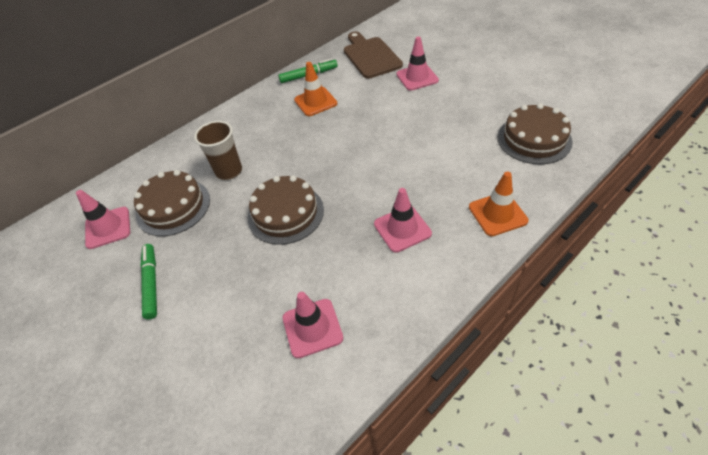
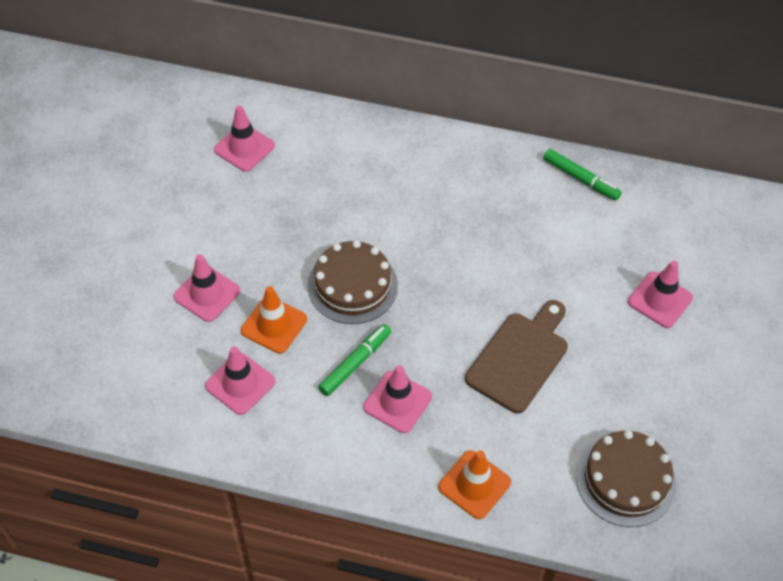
camera: 50 degrees right, 5 degrees up
(151, 283) = (210, 228): green marker -> green marker (355, 363)
(173, 207) = (300, 183): brown cake -> none
(209, 314) = (207, 294): none -> pink traffic cone
(229, 171) = (374, 199): brown cup -> none
(315, 102) = (537, 215): orange traffic cone -> orange traffic cone (274, 325)
(370, 56) = (668, 225): brown cutting board -> brown cutting board (520, 358)

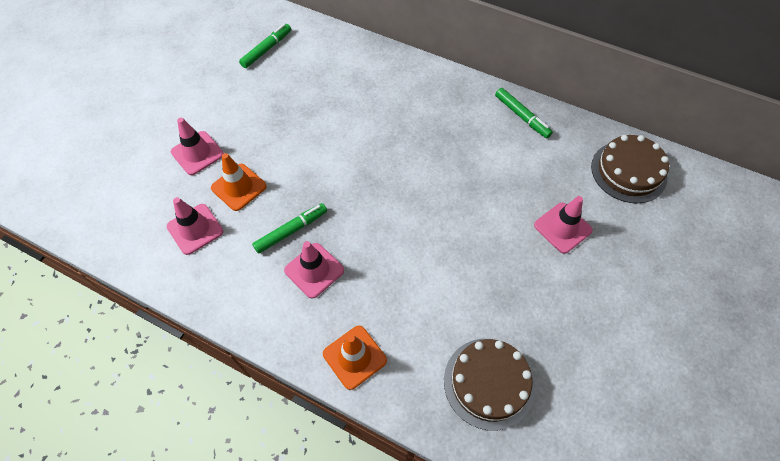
camera: 15 degrees right, 5 degrees up
(244, 148) = (267, 49): pink traffic cone -> green marker
(352, 285) = (311, 167): brown cake -> brown cake (628, 171)
(520, 358) = (428, 254): brown cutting board -> none

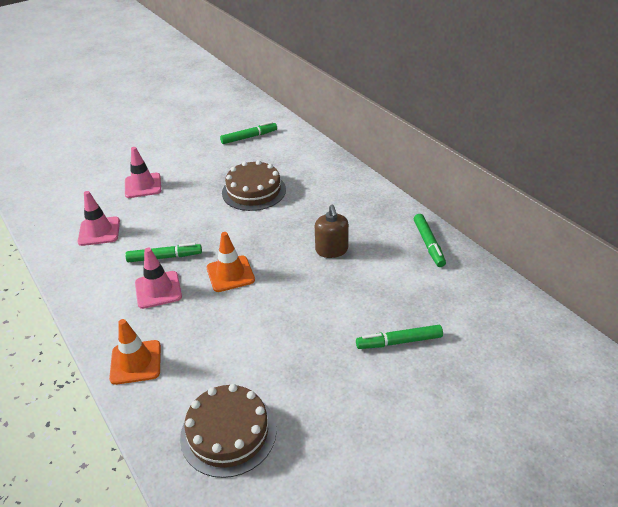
camera: 30 degrees right, 20 degrees down
(239, 187) = (152, 216): orange traffic cone -> orange traffic cone (230, 274)
(444, 156) = (331, 250): none -> brown soap dispenser
(562, 228) = (399, 342): pink traffic cone -> green marker
(628, 171) = (505, 322): brown cake -> brown cake (254, 191)

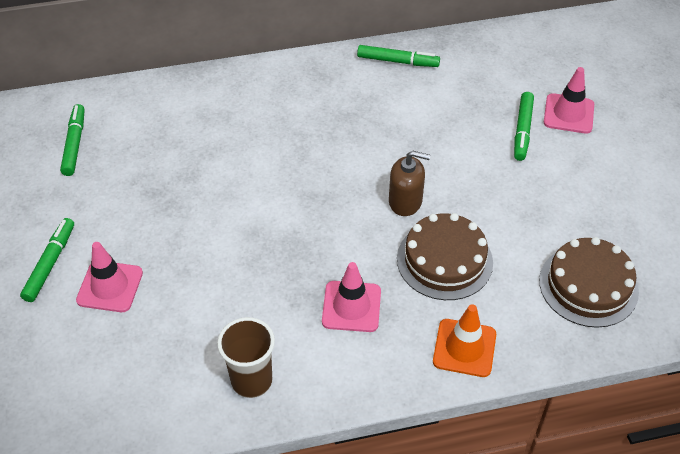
camera: 70 degrees left, 10 degrees up
(84, 262) = (251, 381): none -> brown cup
(99, 231) = (190, 355): pink traffic cone -> pink traffic cone (568, 114)
(165, 257) = (292, 289): green marker -> green marker (50, 263)
(230, 274) = (359, 232): orange traffic cone -> none
(254, 191) = (208, 171): brown cake -> brown cake (444, 260)
(331, 250) = (365, 135): brown soap dispenser -> brown soap dispenser (405, 201)

